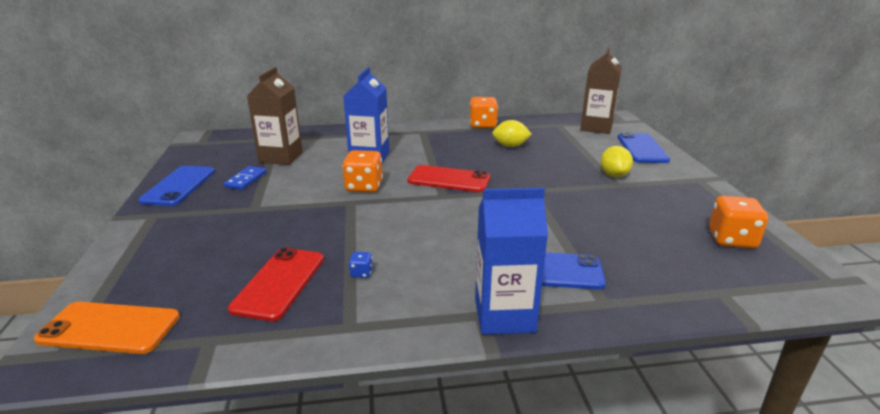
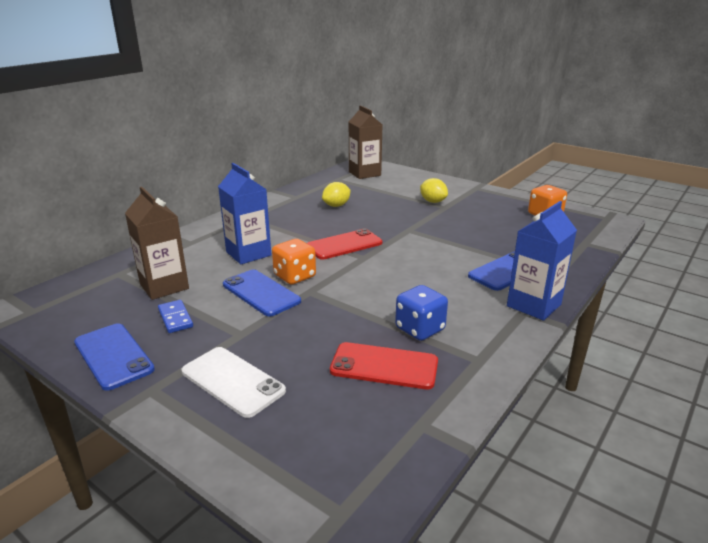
camera: 45 degrees left, 0 degrees up
(109, 328) = (334, 473): orange phone -> none
(190, 235) = (232, 381): none -> white phone
(279, 283) = (384, 366): red phone -> red phone turned 45 degrees counterclockwise
(361, 273) = (420, 329): blue dice -> blue dice, size x2.18
(482, 125) = (285, 197): orange dice -> none
(642, 148) = (416, 179): blue phone -> blue phone (261, 293)

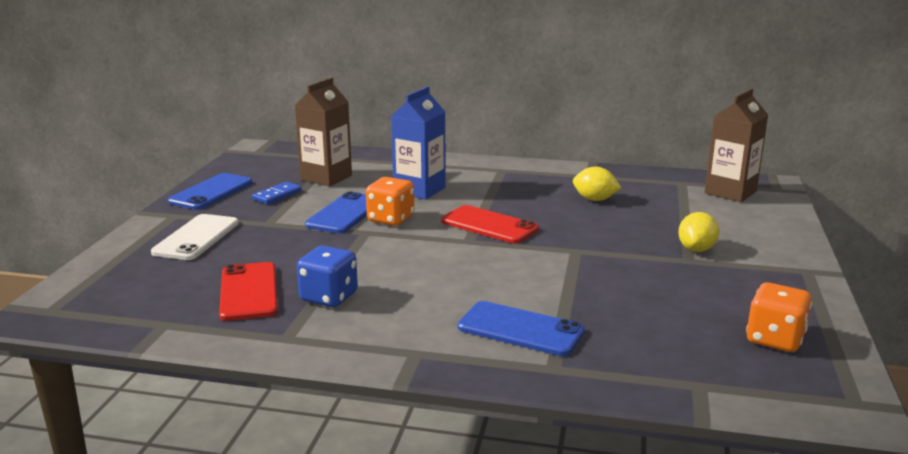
camera: 65 degrees right, 5 degrees down
(533, 305) = (438, 358): blue carton -> none

